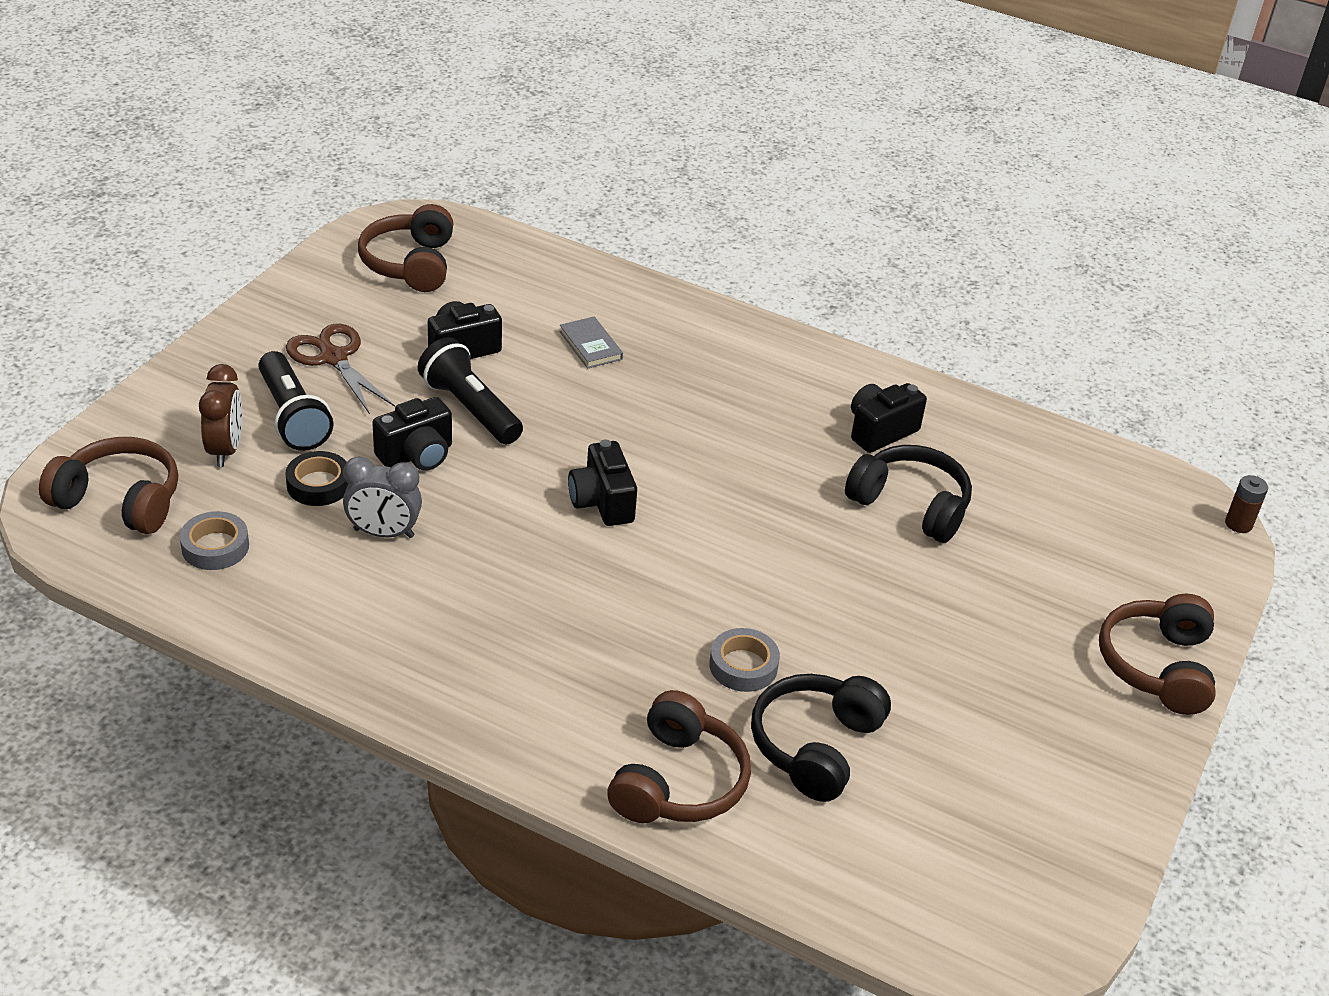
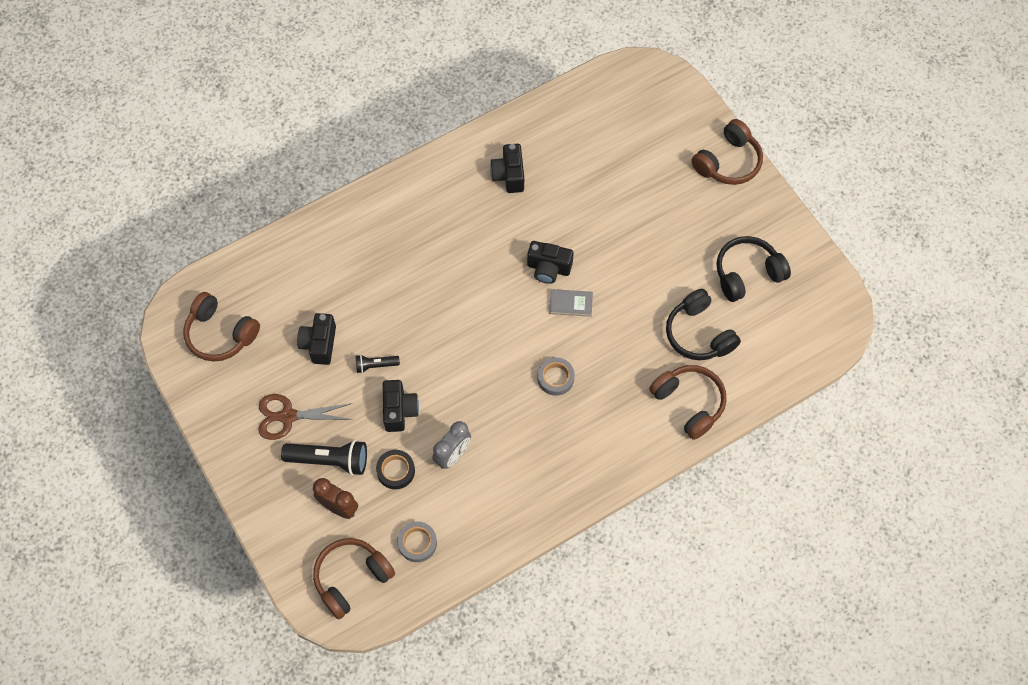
camera: 55 degrees left, 25 degrees up
(470, 409) = (375, 365): black flashlight -> black flashlight, size x0.54
(590, 345) = (356, 276): grey book -> grey book (570, 304)
(602, 502) = (488, 338): black camera -> black camera (548, 268)
(743, 666) = (635, 336): grey tape -> grey tape (555, 378)
(910, 505) = (570, 196): black headphones -> black headphones (747, 274)
(1157, 666) = (728, 162): brown headphones -> brown headphones turned 90 degrees counterclockwise
(1238, 524) = (662, 62): brown battery -> none

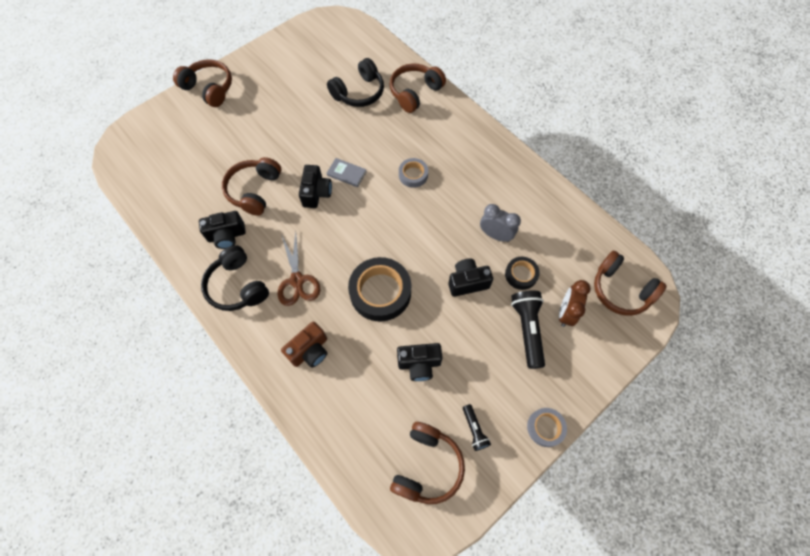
camera: 100 degrees left, 0 degrees up
(288, 416) = (496, 376): brown scissors -> brown scissors (297, 280)
(359, 245) = (310, 351): none -> brown camera
(375, 365) = (430, 310): black flashlight -> black flashlight (474, 429)
(408, 319) = (380, 292): none -> black tape
(417, 543) = (575, 247): grey tape -> grey tape (545, 427)
(563, 205) = (254, 191): none -> brown headphones
(570, 304) = (346, 173): grey book -> grey book turned 60 degrees counterclockwise
(747, 274) = (306, 70): black headphones -> black headphones (238, 286)

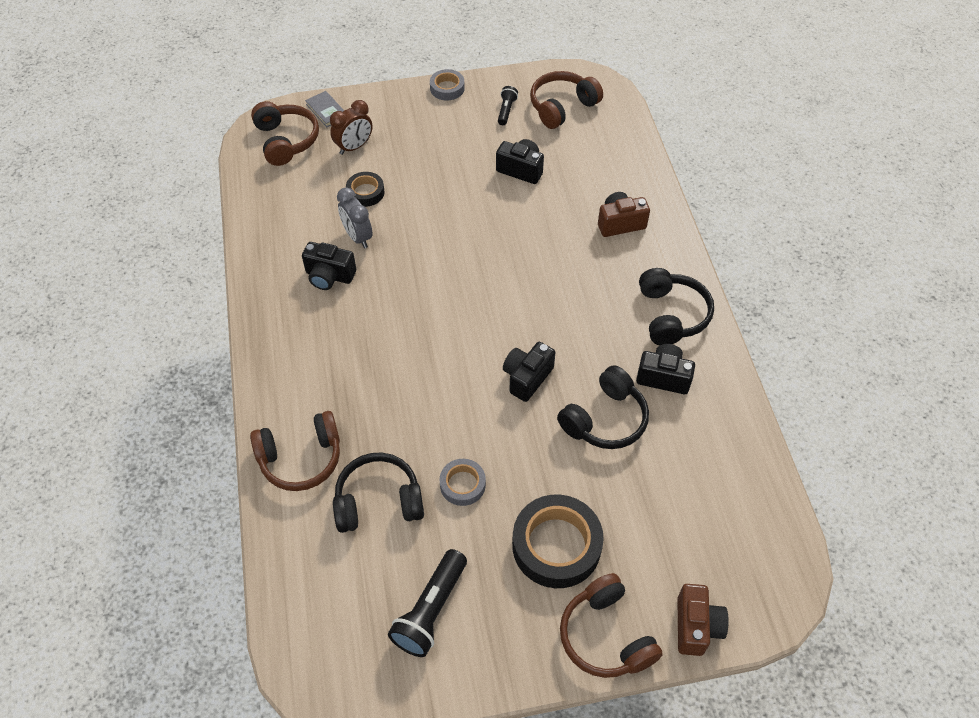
camera: 150 degrees left, 10 degrees down
(163, 111) = (696, 626): none -> brown camera
(254, 191) = (605, 419): brown headphones -> black headphones
(297, 280) = (601, 290): brown scissors -> none
(346, 173) = (474, 385): grey book -> grey book (326, 111)
(380, 292) = (518, 240): black tape -> black tape (556, 545)
(413, 175) = (394, 343): grey tape -> grey tape (462, 484)
(467, 282) = (423, 210): black camera -> black camera (329, 276)
(527, 329) = (401, 151): black flashlight -> black flashlight (431, 611)

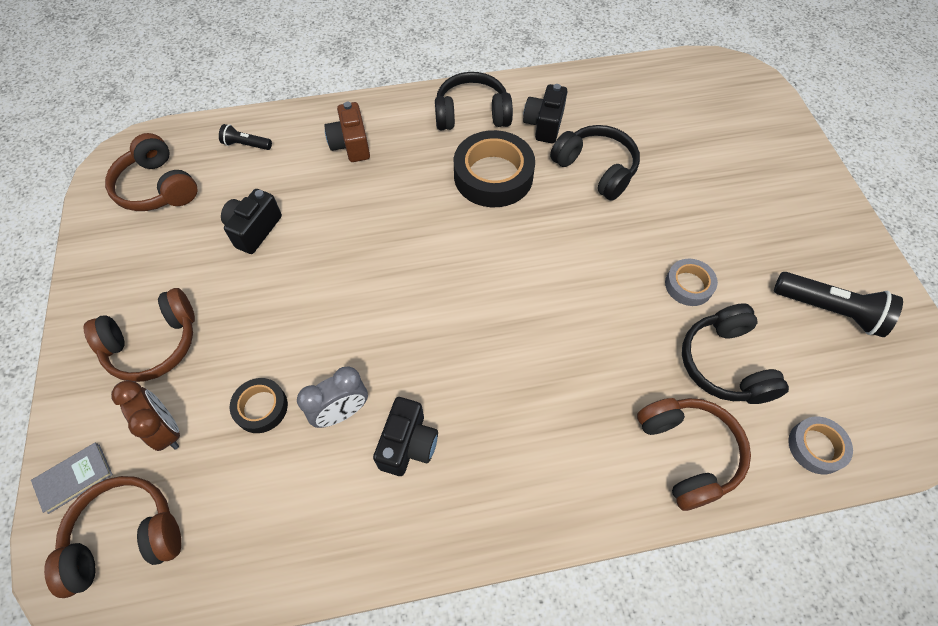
camera: 90 degrees left, 5 degrees up
(447, 88) = (81, 312): grey tape -> grey tape (816, 447)
(506, 110) = (146, 244): black flashlight -> black flashlight (246, 145)
(527, 378) = (553, 229): black camera -> none
(556, 545) = (735, 210): black tape -> black tape (493, 176)
(606, 636) = (809, 179): brown headphones -> brown headphones (153, 344)
(696, 626) = (781, 122): brown camera -> none

